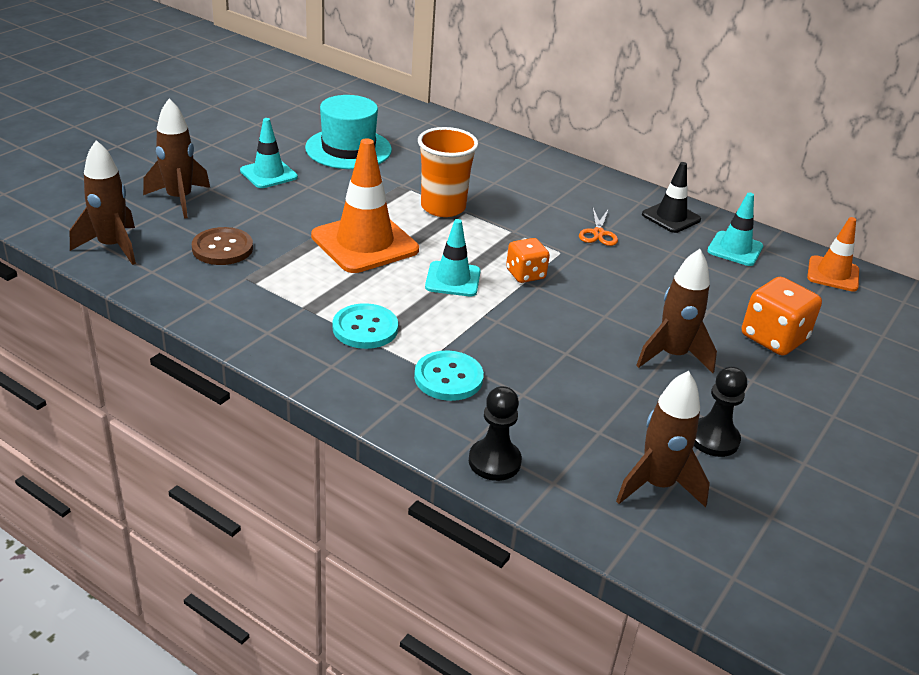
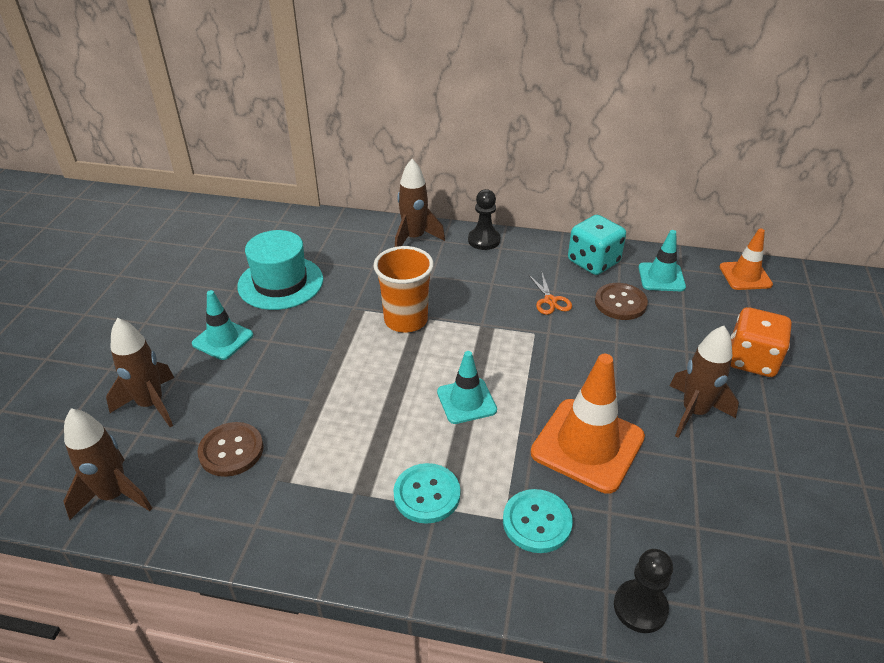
camera: 20 degrees left, 5 degrees up
(365, 243) = (363, 389): orange traffic cone -> orange traffic cone (587, 445)
(525, 274) = (522, 370): orange dice -> none
(657, 485) = (782, 567): brown rocket -> brown rocket (414, 238)
(671, 217) = (593, 262): black traffic cone -> turquoise dice
(671, 255) = (620, 303): none -> brown button
(713, 439) = (785, 491): black pawn -> black pawn (484, 240)

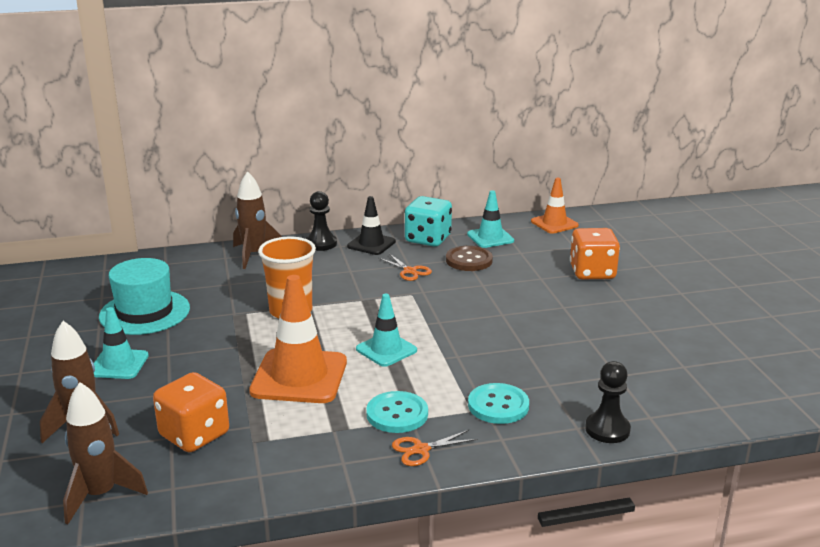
camera: 25 degrees left, 15 degrees down
(231, 450) = (194, 435): brown button -> orange dice
(422, 554) = (421, 450): none -> orange scissors
(532, 253) = (371, 244): none -> black traffic cone
(587, 445) = (504, 351): orange traffic cone -> orange traffic cone (299, 377)
(694, 412) = (571, 312): brown rocket -> none

